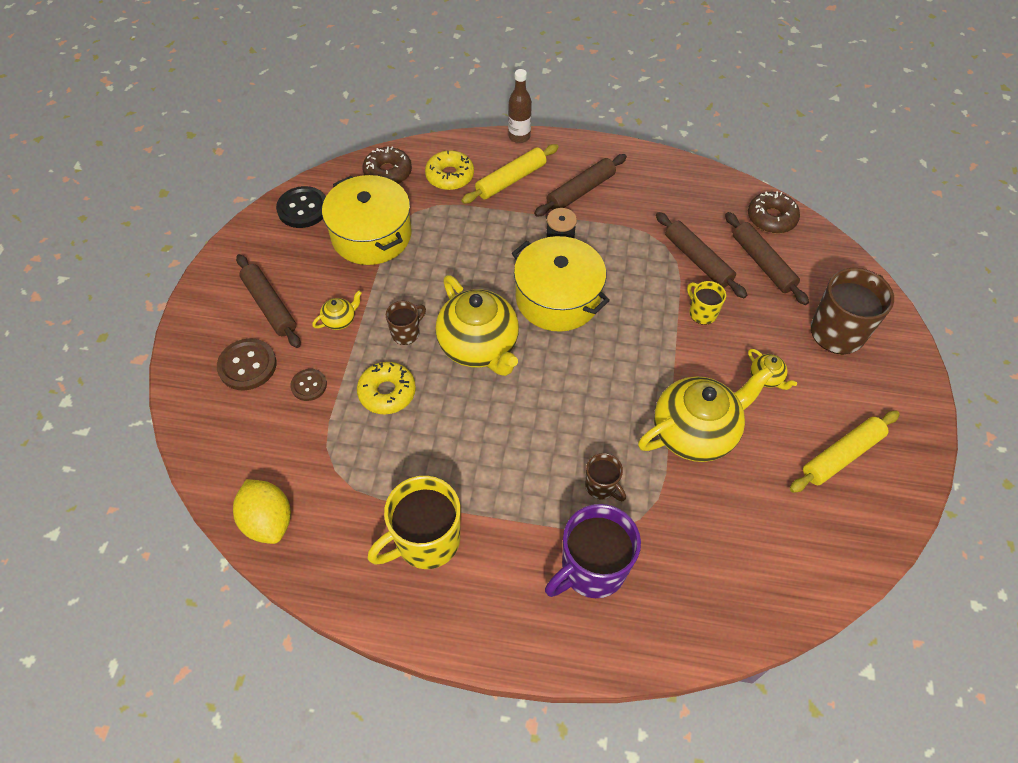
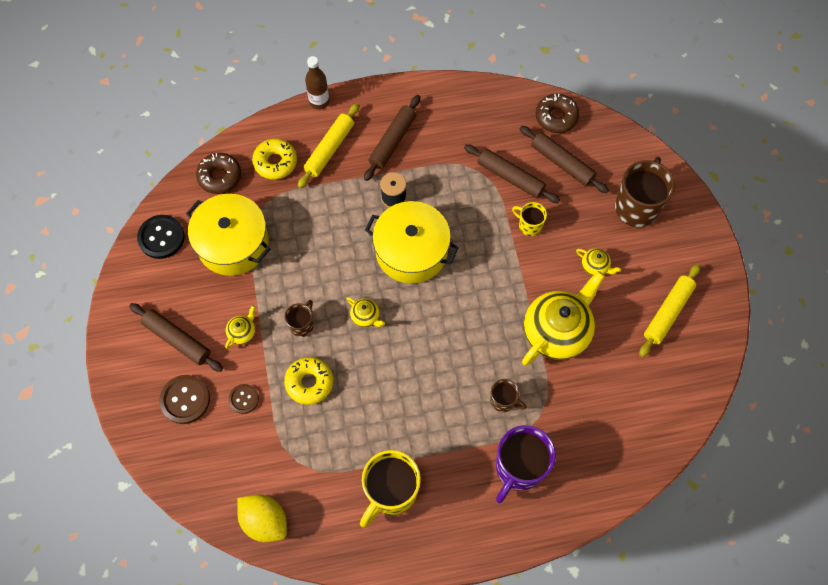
camera: 20 degrees left, 10 degrees up
(479, 346) = (366, 316): yellow teapot -> yellow teapot, size x0.43

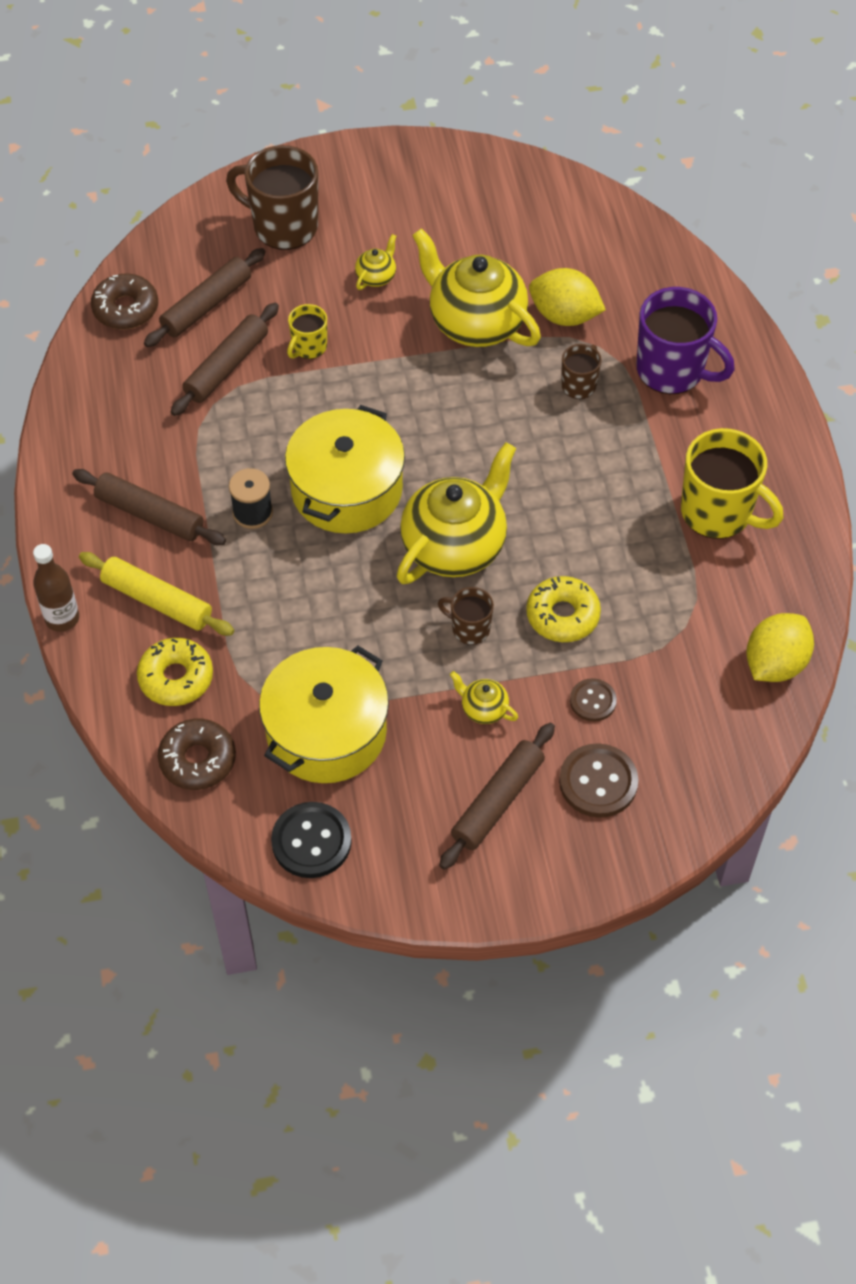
camera: 90 degrees left, 10 degrees down
(366, 316) = (455, 546): yellow teapot -> yellow teapot, size x2.35
(567, 393) = (564, 316): none -> yellow lemon
(667, 312) = (446, 206): yellow rolling pin -> none

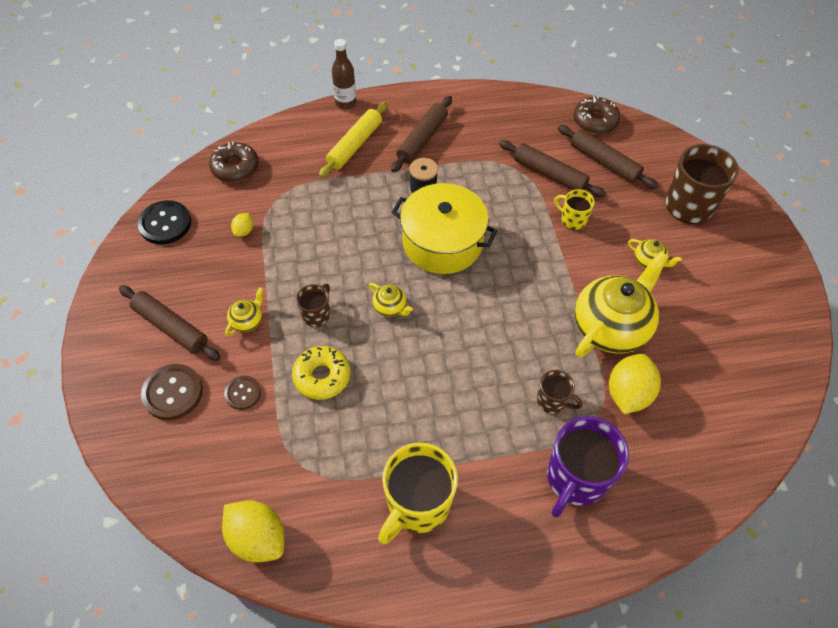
camera: 90 degrees right, 0 degrees up
(176, 678) = (296, 156): yellow donut -> none
(326, 732) = (244, 231): yellow pot -> yellow lemon
(455, 546) = (390, 307): yellow teapot -> yellow teapot, size x0.43

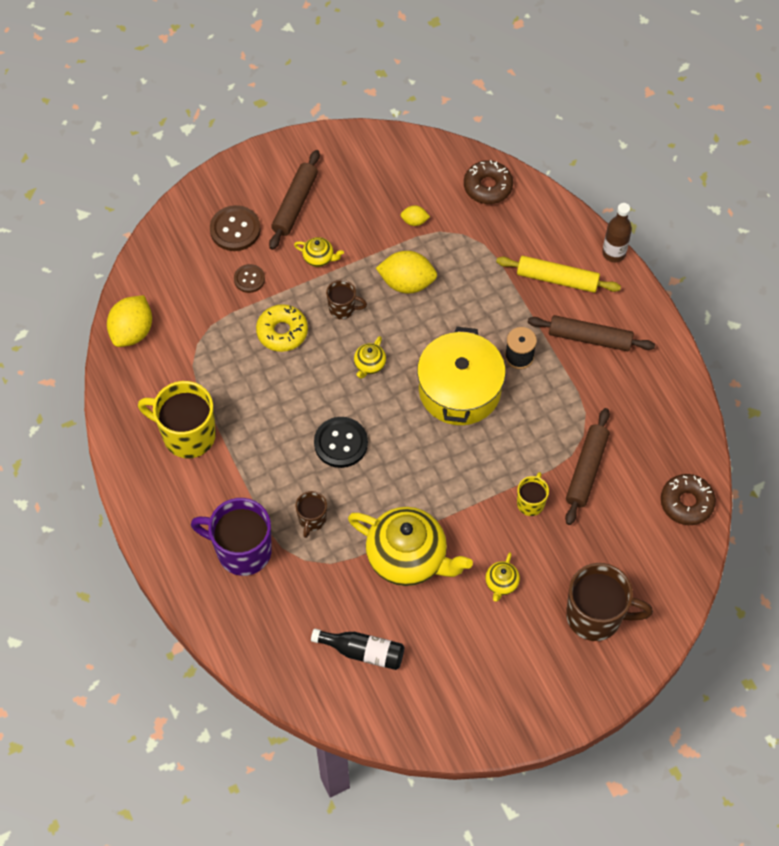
camera: 75 degrees right, 5 degrees up
(165, 224) = (401, 157): black button -> black button (341, 443)
(604, 162) = (625, 521): brown rolling pin -> none
(628, 393) = (338, 582): yellow lemon -> yellow lemon (407, 283)
(706, 390) = (363, 652): none -> black bottle

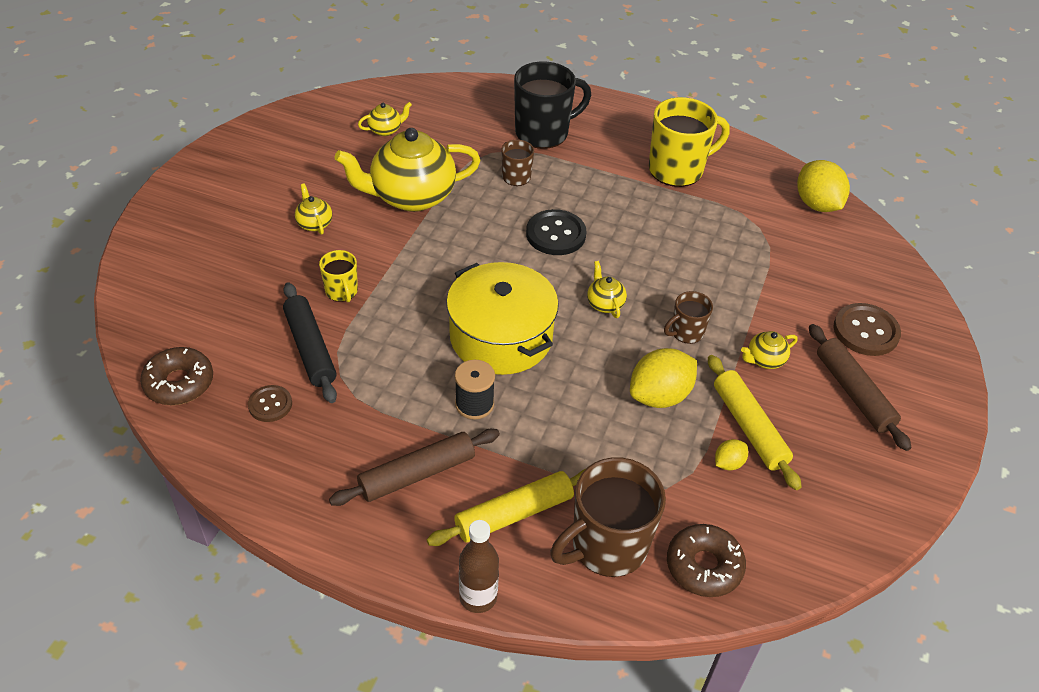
camera: 135 degrees right, 15 degrees down
(242, 550) = (543, 133): purple mug -> black mug
(249, 279) = (793, 300): brown button -> brown button (270, 404)
(282, 332) = (709, 279): yellow donut -> none
(363, 652) = (385, 130): black bottle -> yellow teapot
(379, 230) = (749, 427): none -> yellow rolling pin
(586, 470) = (310, 348): brown rolling pin -> black rolling pin
(596, 616) = (207, 248): brown mug -> brown mug (607, 546)

